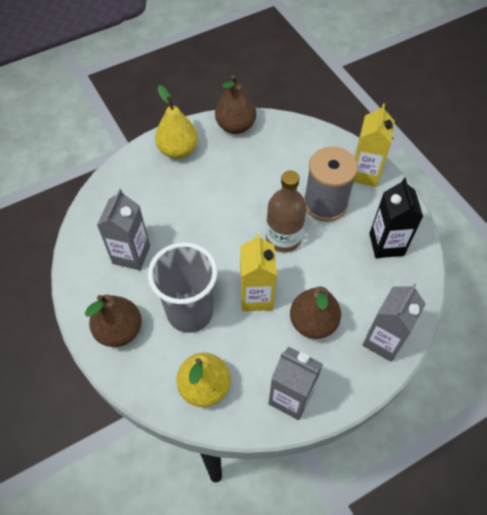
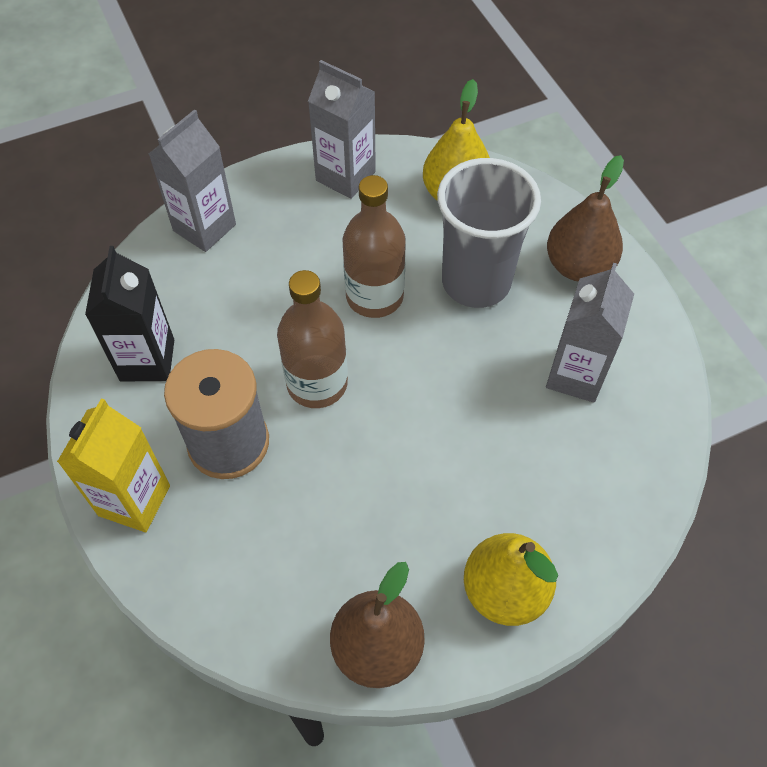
camera: 175 degrees left, 0 degrees up
(256, 296) = (374, 296): yellow carton -> brown bottle
(313, 322) = (297, 256): brown pear -> none

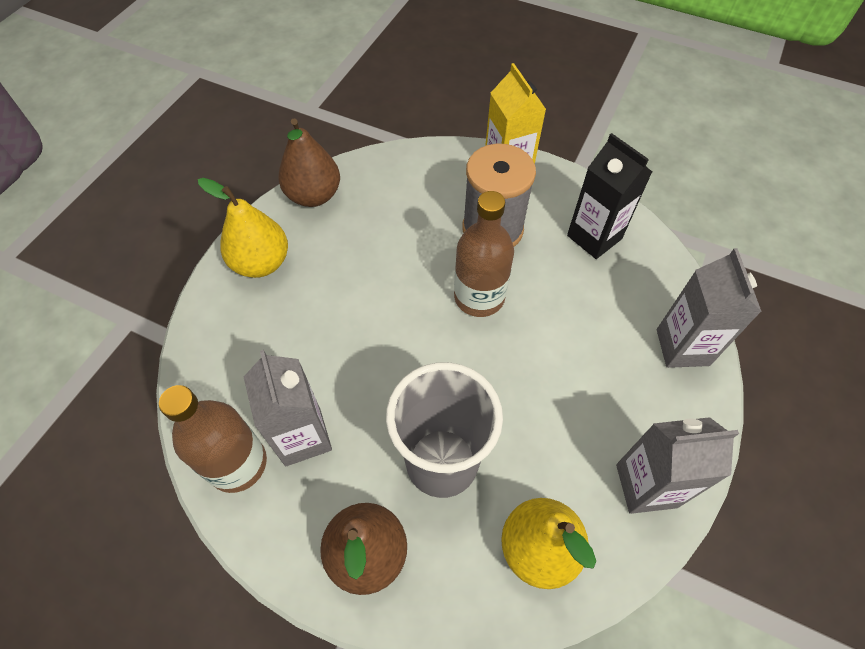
camera: 140 degrees right, 0 degrees up
(374, 296) = (506, 388): brown bottle -> brown bottle (237, 464)

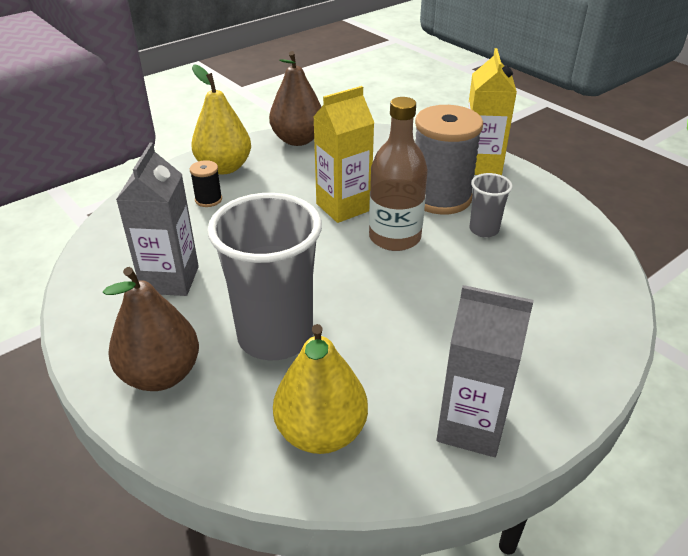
camera: 25 degrees right, 20 degrees down
(237, 464) = (106, 279): brown bottle -> none
(273, 315) = (208, 200): none -> black spool
(411, 275) = (343, 207): none -> yellow carton
(550, 257) = (484, 230): none -> grey cup
(594, 237) = (540, 228): black carton -> none
(682, 347) = (585, 333): grey carton -> none

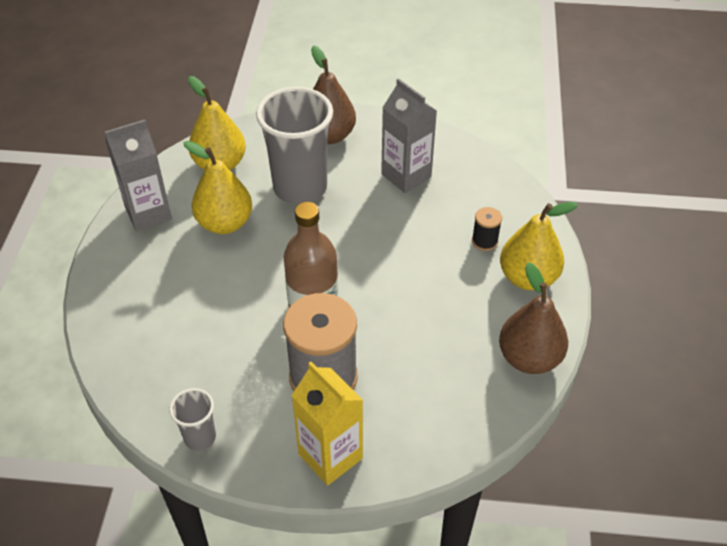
camera: 135 degrees right, 10 degrees up
(343, 207) = (384, 307): yellow carton -> none
(394, 352) = (225, 223): none -> yellow pear
(484, 230) = (255, 364): grey cup -> grey cup (200, 437)

